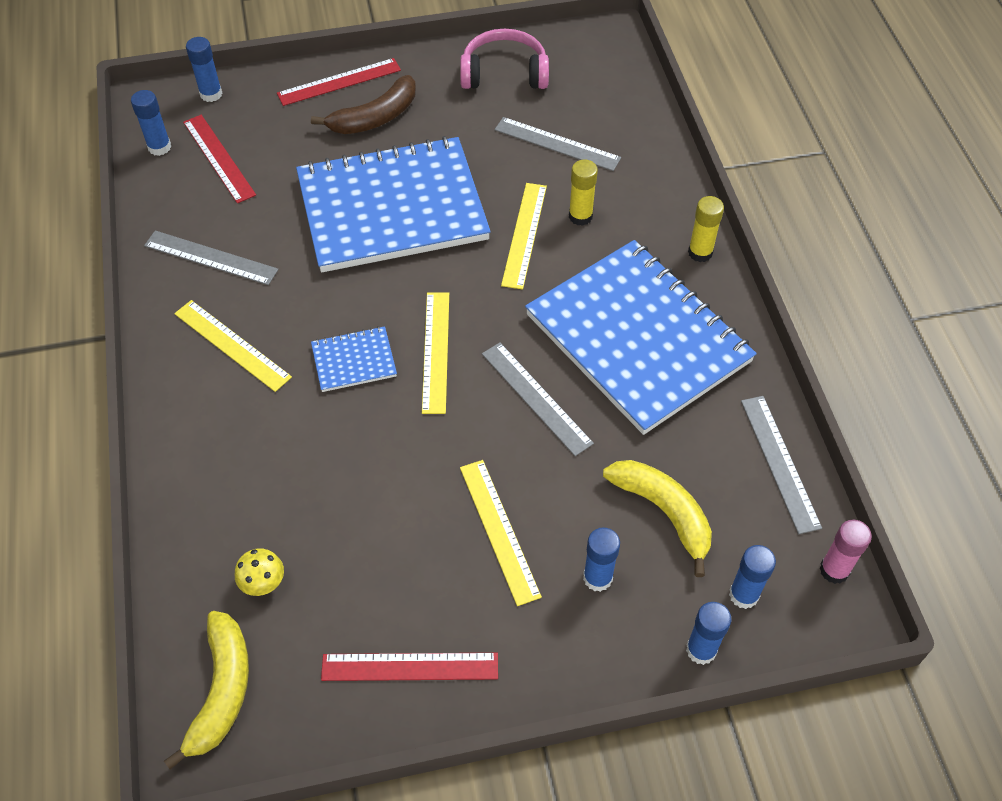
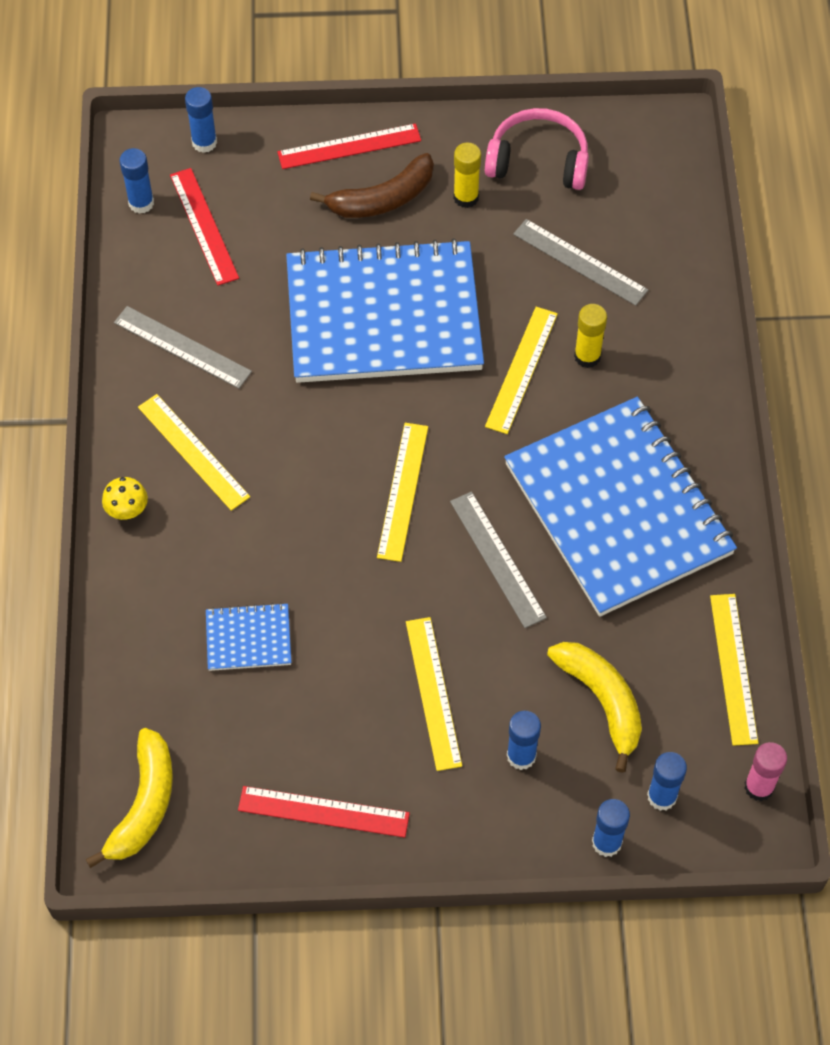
camera: 10 degrees right, 5 degrees up
(263, 582) = (195, 707): yellow mushroom -> yellow mushroom (127, 510)
(354, 361) = (316, 488): blue notebook -> blue notebook (248, 638)
(700, 252) = (709, 419): yellow glue stick -> yellow glue stick (466, 197)
(780, 463) = (733, 668): grey ruler -> yellow ruler

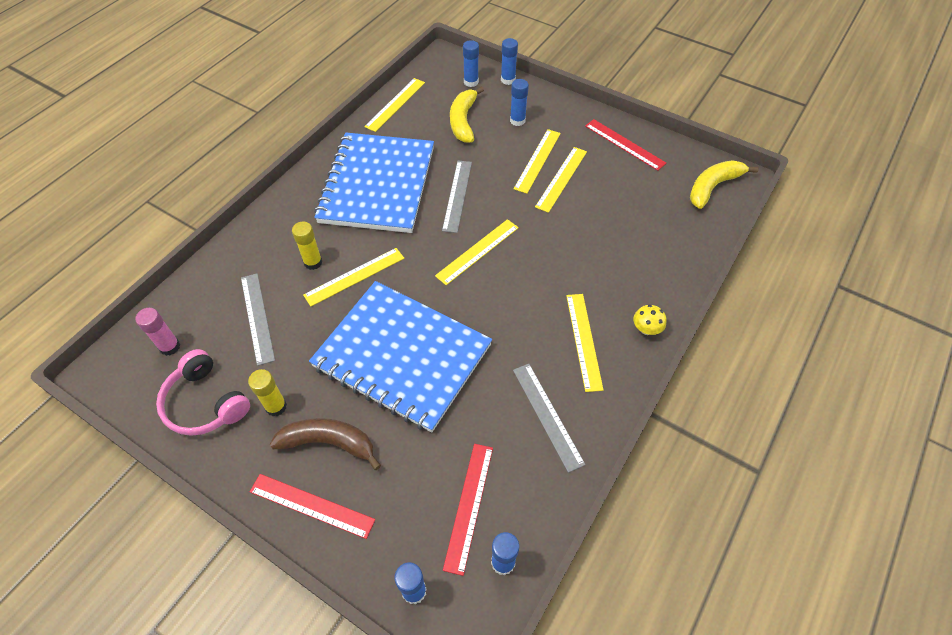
camera: 145 degrees left, 5 degrees down
(248, 638) = (614, 227): blue notebook -> none
(375, 679) = (561, 178): none -> yellow ruler
(759, 787) = (429, 67): pink glue stick -> pink glue stick (170, 347)

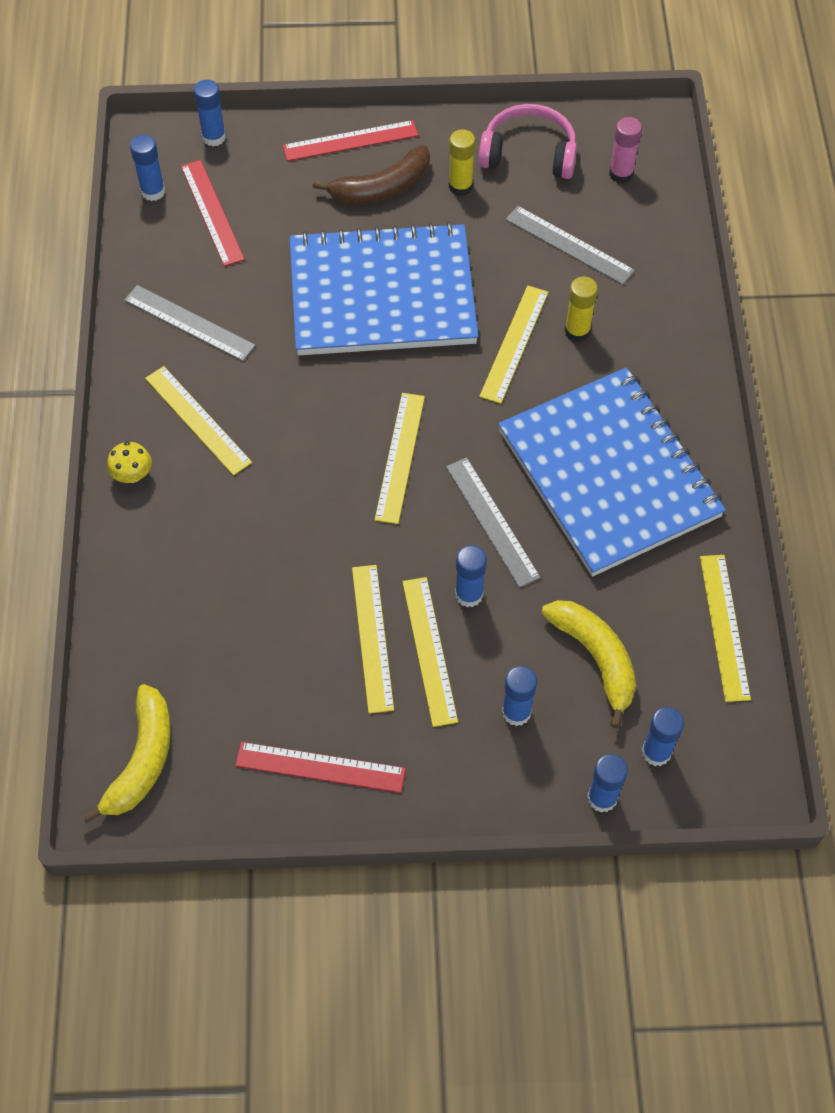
camera: 145 degrees right, 5 degrees up
(498, 172) = (469, 594): none -> blue glue stick

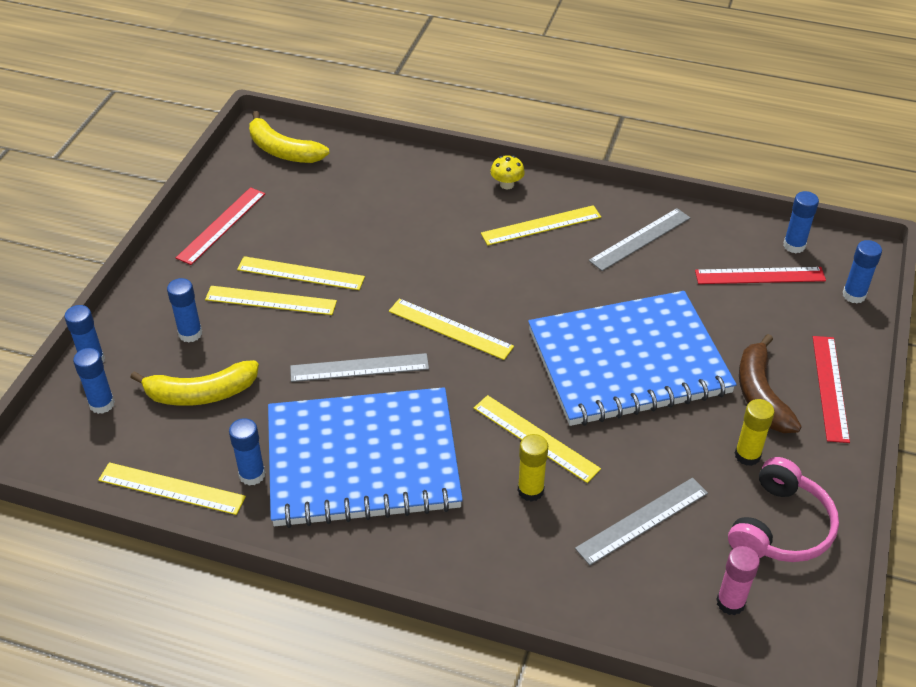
camera: 110 degrees right, 15 degrees down
(382, 294) = (628, 362): blue notebook -> blue notebook turned 60 degrees clockwise
(469, 594) = (302, 335): blue glue stick -> blue glue stick (252, 475)

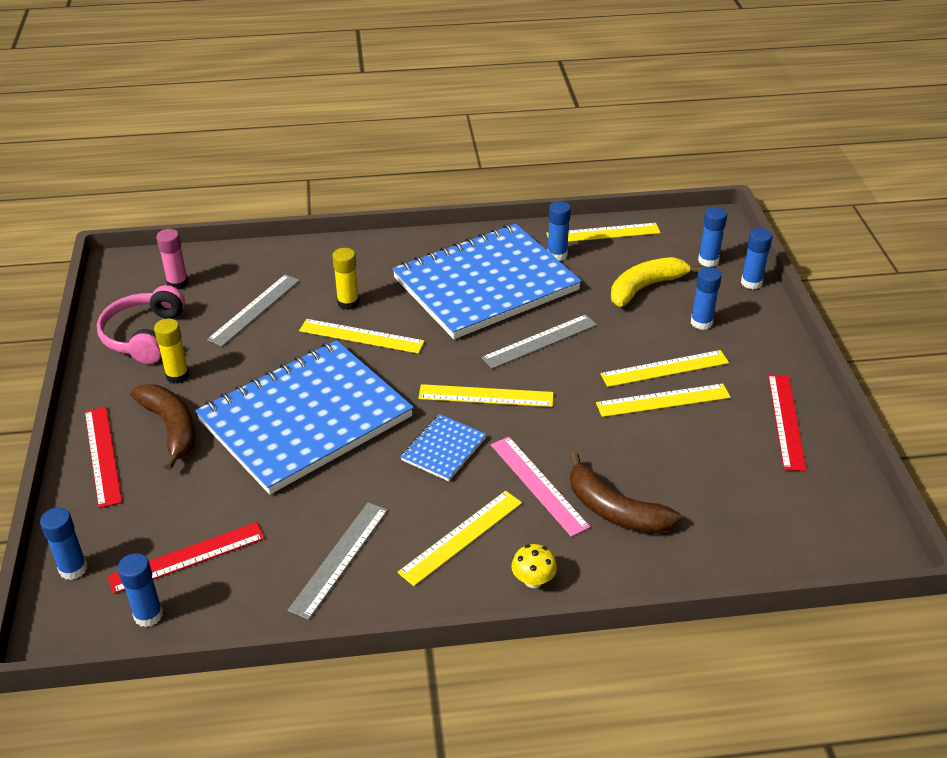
camera: 155 degrees right, 5 degrees down
(283, 150) = (825, 532): yellow banana -> none
(415, 207) = (614, 510): none -> brown banana
(458, 242) = (538, 485): none -> pink ruler
(517, 293) = (443, 449): none -> blue notebook

